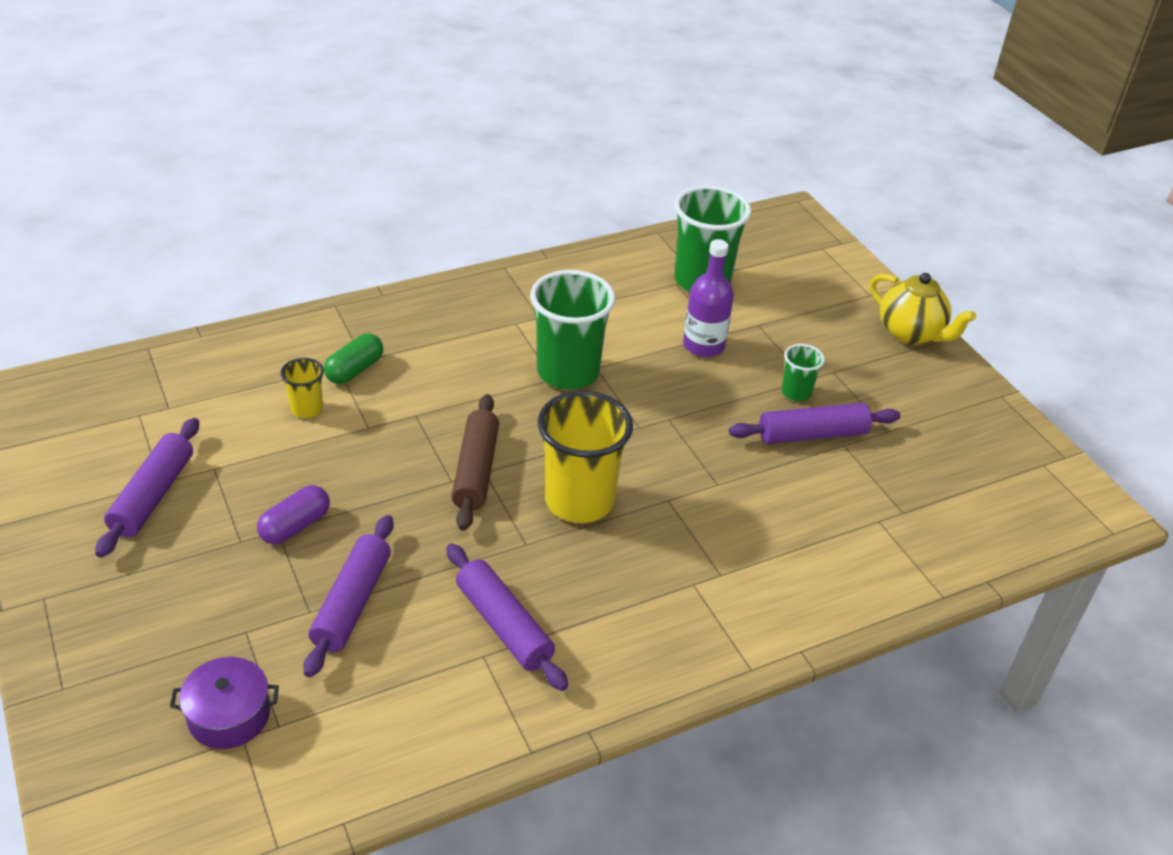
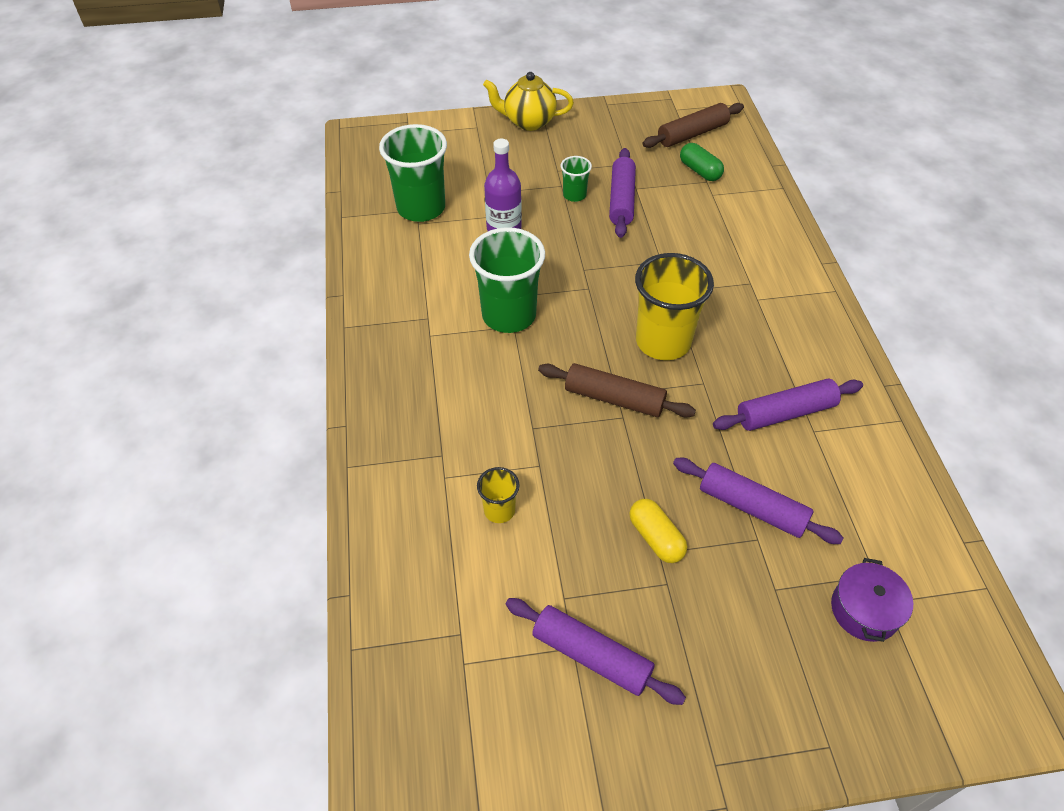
camera: 70 degrees left, 10 degrees up
(295, 526) = (656, 538): purple capsule -> yellow capsule
(354, 370) = (454, 464): green capsule -> green capsule (700, 171)
(910, 333) = (528, 122): yellow teapot -> yellow teapot turned 150 degrees counterclockwise
(998, 487) = (692, 134): none -> brown rolling pin

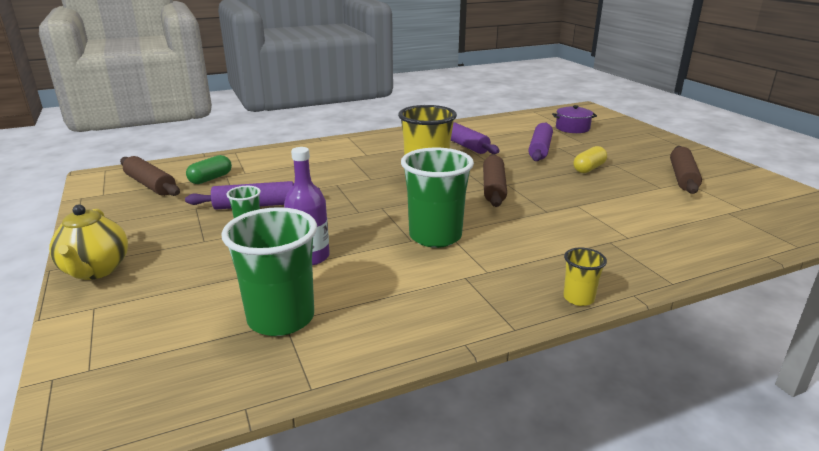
camera: 105 degrees left, 25 degrees down
(499, 510) = (628, 213): yellow cup -> yellow cup (578, 298)
(591, 656) = (682, 177): purple rolling pin -> brown rolling pin

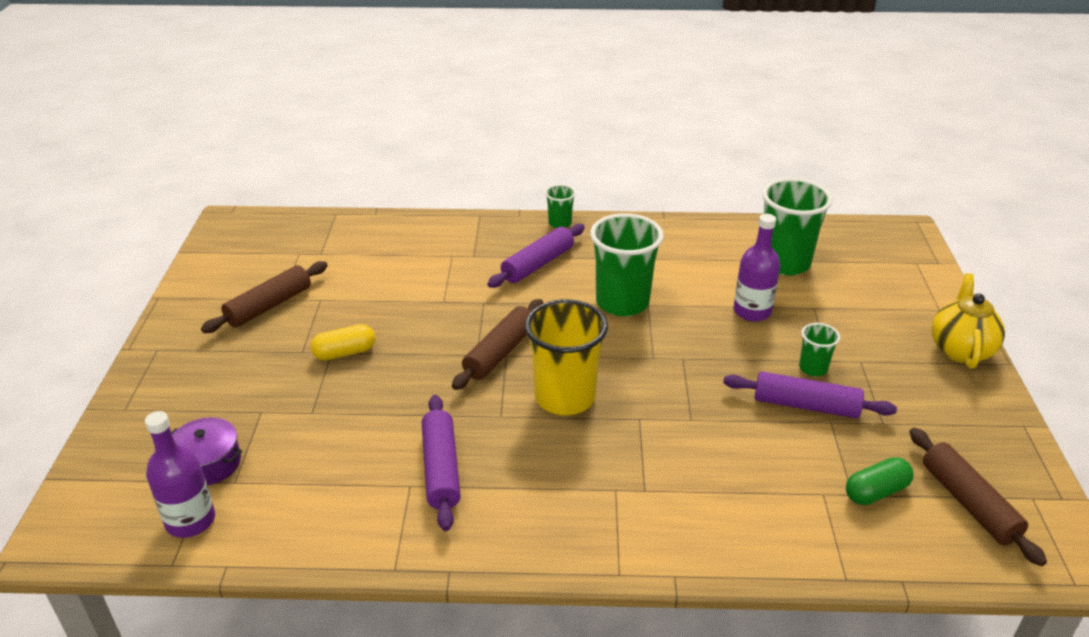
camera: 155 degrees left, 10 degrees up
(540, 149) = (344, 416): purple rolling pin -> purple rolling pin (538, 264)
(547, 118) = (190, 521): none -> purple bottle
(578, 298) = (560, 223): yellow cup -> green cup

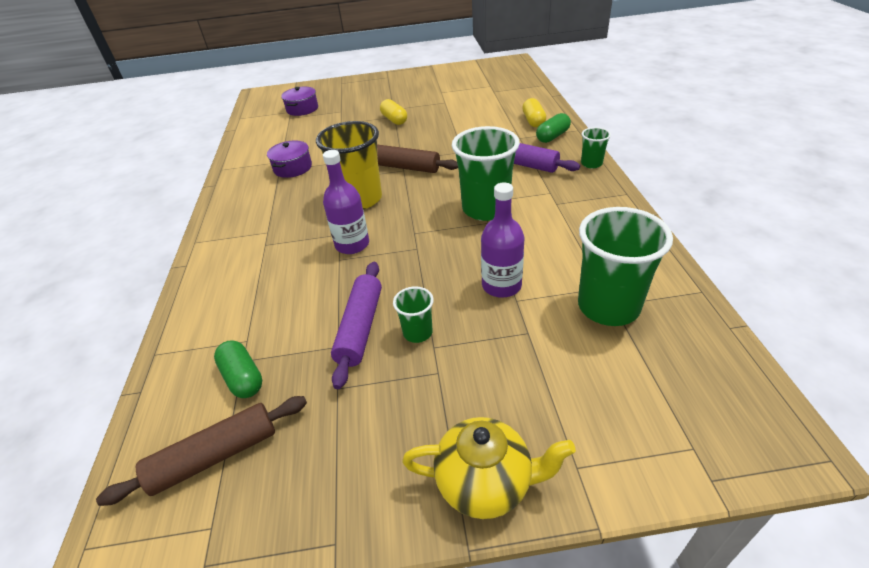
camera: 85 degrees right, 5 degrees up
(190, 521) = (265, 115): purple bottle -> purple bottle (352, 244)
(269, 306) = (432, 91): brown rolling pin -> none
(437, 239) = (533, 121): none -> yellow capsule
(441, 469) = (292, 168): purple rolling pin -> purple pot
(485, 234) = (552, 136): none -> green capsule

